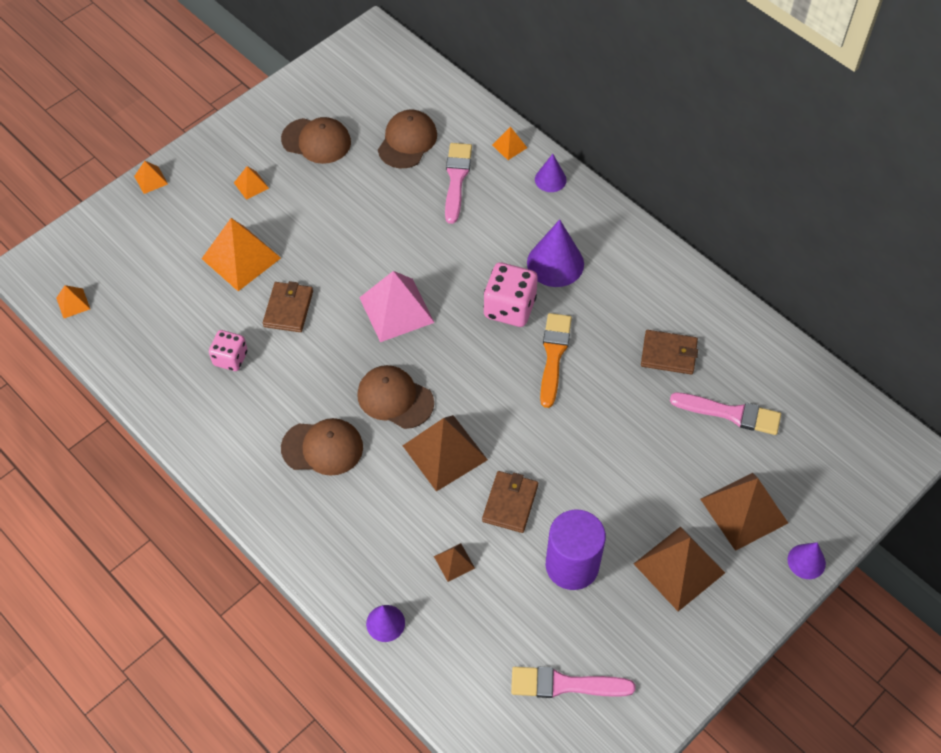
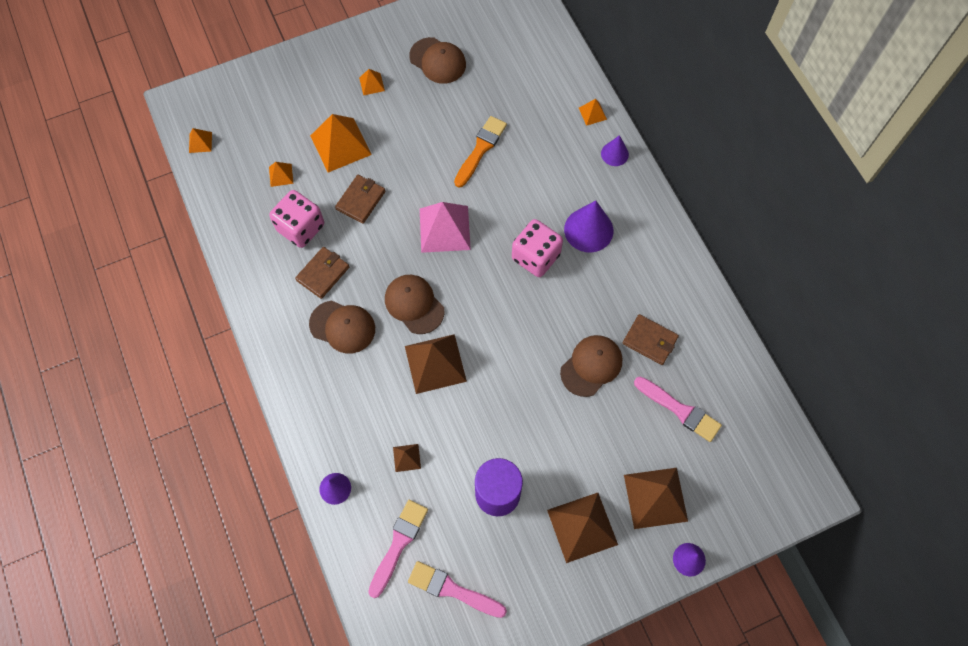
camera: 20 degrees right, 10 degrees up
(151, 180) = (296, 55): orange pyramid -> orange pyramid (281, 175)
(230, 358) = (301, 228): pink dice -> pink dice, size x1.58
(407, 141) = (510, 83): brown cap -> brown cap (591, 366)
(456, 179) = (537, 129): pink brush -> pink brush (398, 544)
(510, 503) = (469, 424): brown wallet -> brown wallet (323, 273)
(553, 355) = (555, 310): orange brush -> orange brush (480, 149)

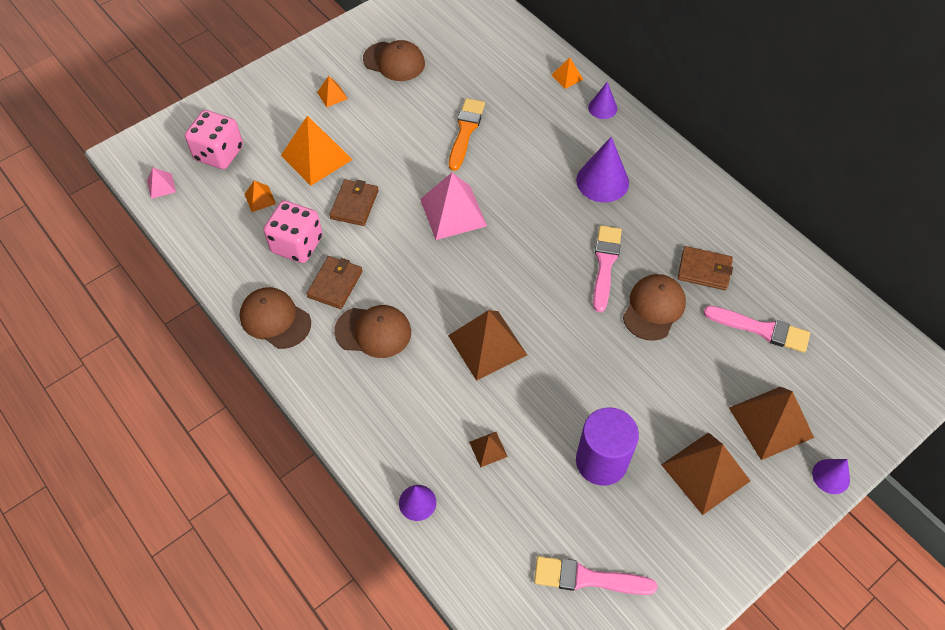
camera: 15 degrees left, 10 degrees down
(200, 142) = (161, 186): orange pyramid -> pink pyramid
(398, 544) = (509, 544): pink brush -> pink brush (605, 264)
(414, 304) = (445, 292): brown cap -> brown cap (275, 319)
(535, 257) = (557, 218): pink dice -> pink dice (219, 153)

